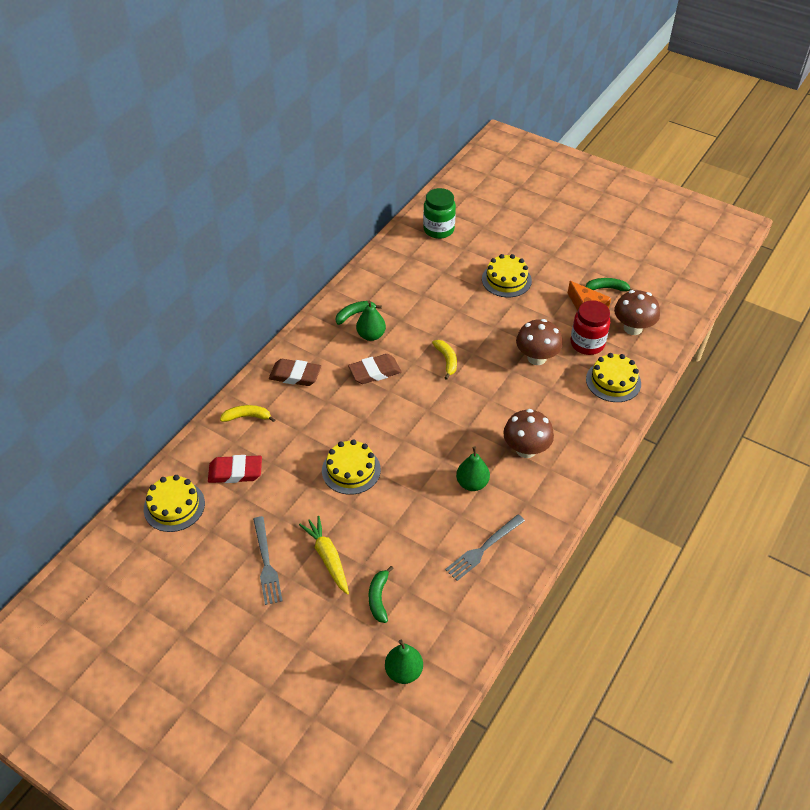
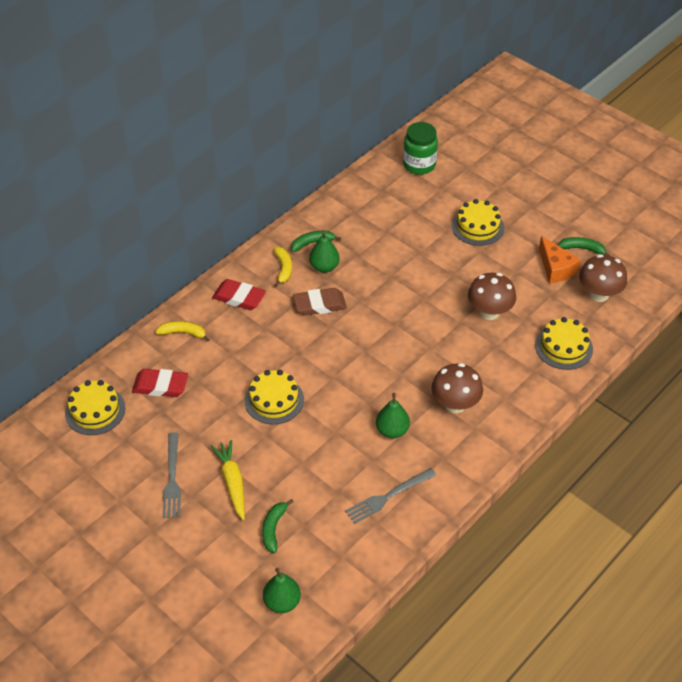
camera: 10 degrees right, 0 degrees up
(295, 375) = (239, 297): brown eraser -> red eraser
(446, 360) = (395, 303): yellow banana -> yellow banana (283, 268)
(587, 344) = (546, 304): red jar -> none

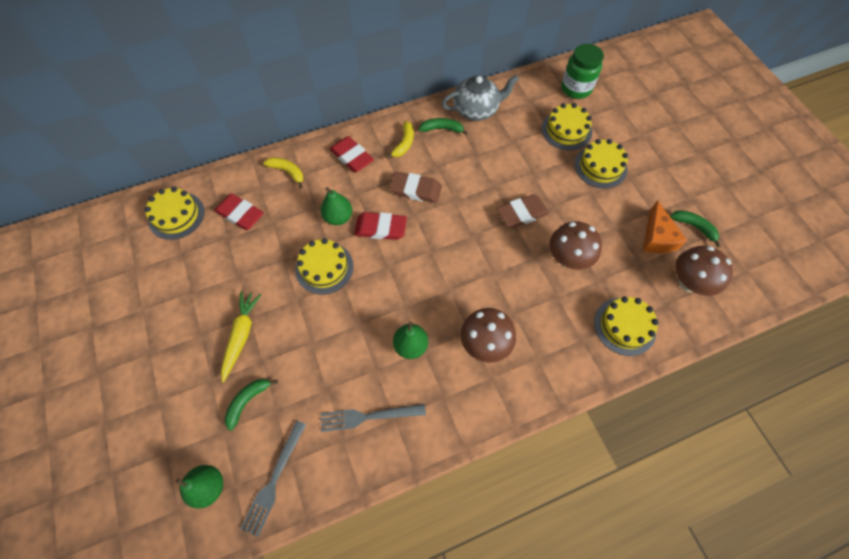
camera: 25 degrees right, 15 degrees up
(172, 479) = (195, 308): grey fork -> grey fork (274, 480)
(306, 348) = (380, 228): none -> red eraser
(324, 267) = (440, 155): green pear -> green pear (338, 217)
(335, 215) = (476, 110): none -> grey teapot
(429, 290) = (522, 213): none -> brown eraser
(430, 205) = (566, 130): none -> yellow cake

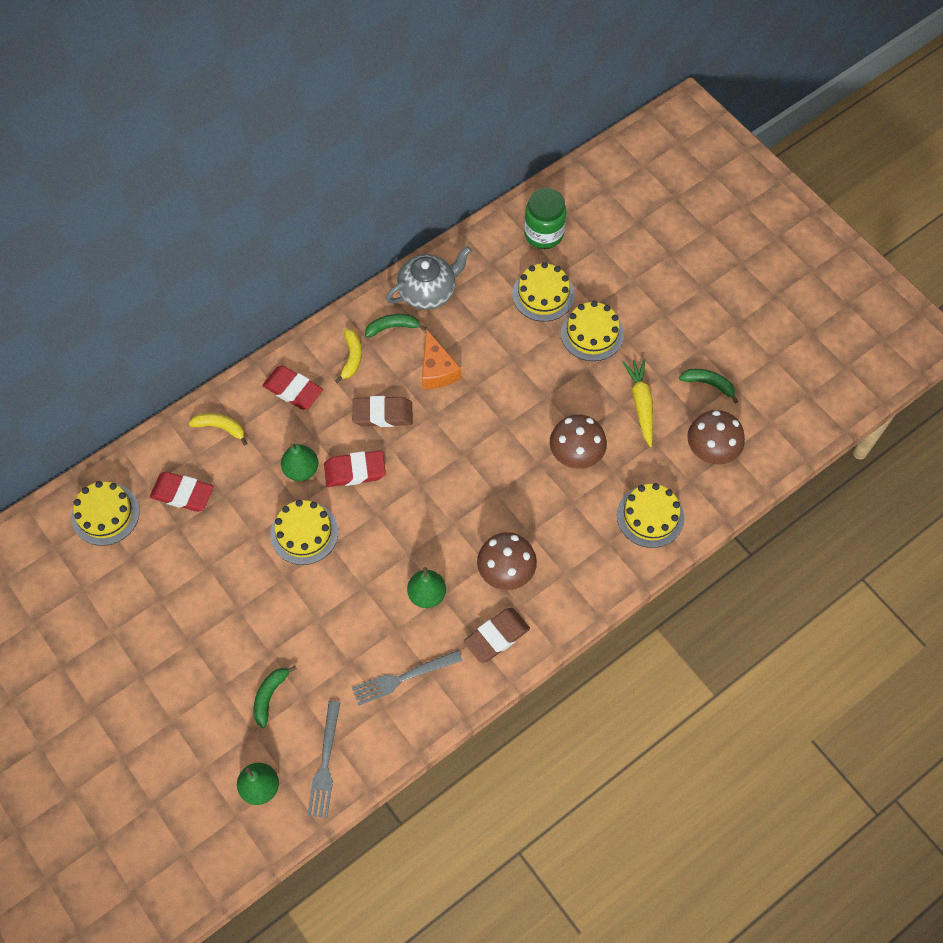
camera: 15 degrees left, 0 degrees up
(241, 335) = (237, 630): yellow carrot -> yellow carrot (641, 404)
(522, 213) = (513, 414): brown eraser -> brown eraser (496, 637)
(657, 237) = (669, 407): orange cheese -> orange cheese (437, 370)

